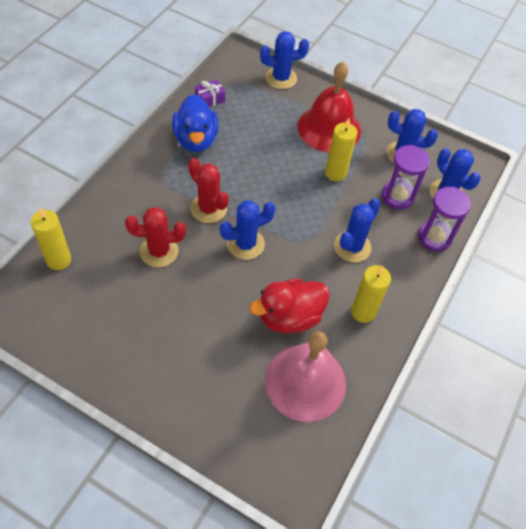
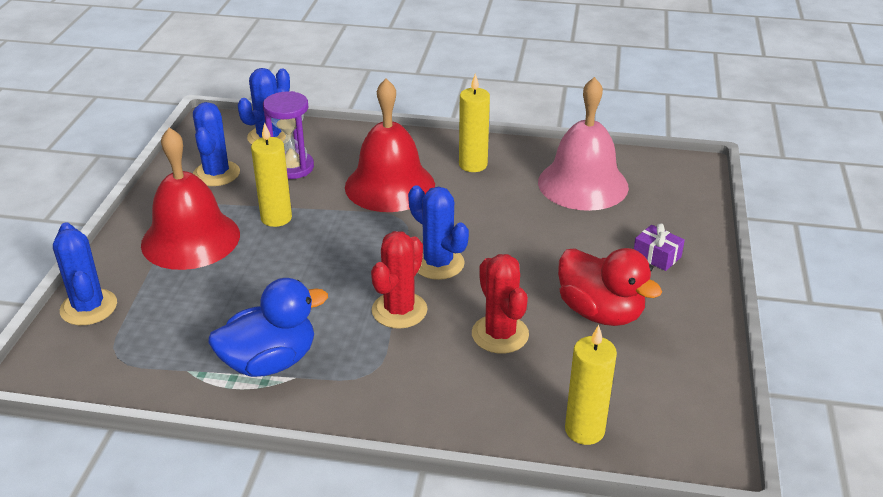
camera: 105 degrees left, 20 degrees down
(210, 99) = (166, 373): purple gift -> purple gift (657, 256)
(289, 317) = (516, 209): red duck -> red duck (600, 312)
(352, 247) = (390, 185): blue cactus -> red bell
(434, 237) = (341, 137): purple hourglass -> none

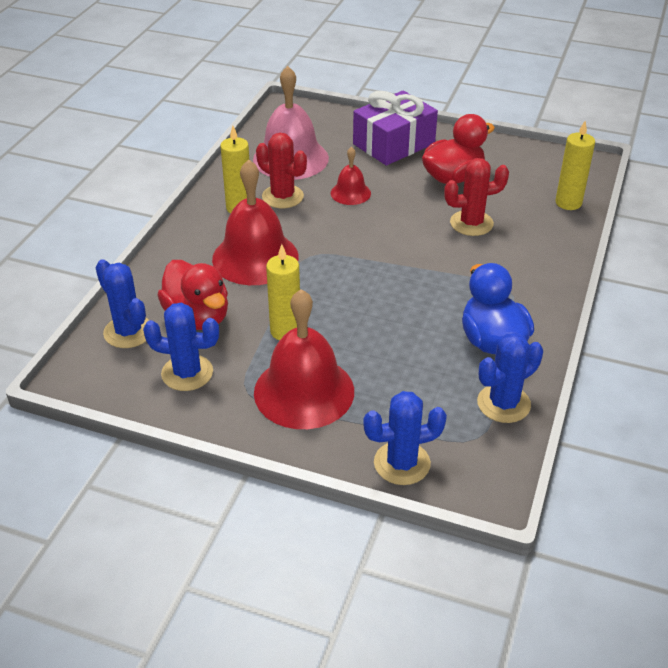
camera: 80 degrees left, 5 degrees up
(292, 167) = (198, 317): purple hourglass -> red duck
(399, 310) = (437, 268): red cactus -> red cactus (282, 197)
(438, 263) = (380, 242): blue cactus -> blue cactus (503, 404)
(530, 233) = (350, 193): none -> red bell
(657, 256) = (394, 144): purple gift -> purple gift, size x2.28

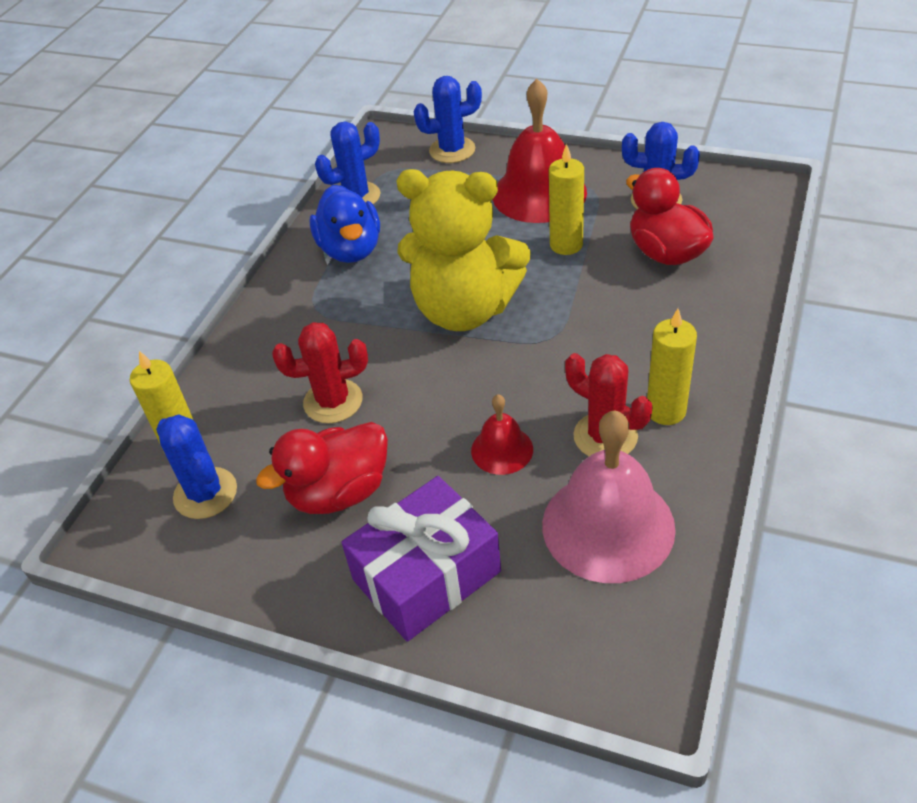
camera: 175 degrees left, 5 degrees up
(128, 332) = (736, 233): blue cactus -> blue cactus (205, 493)
(255, 257) = (621, 330): red bell -> none
(379, 280) = (464, 310): none -> yellow teddy bear

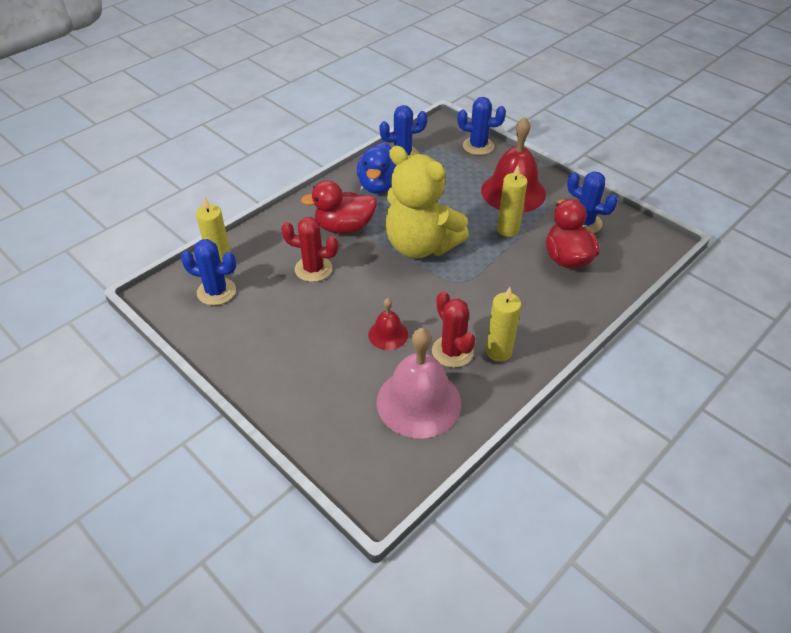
camera: 20 degrees right, 0 degrees up
(205, 493) = (216, 291): blue cactus -> blue cactus turned 60 degrees counterclockwise
(339, 492) = (285, 320): red duck -> red duck (344, 227)
(426, 575) = (301, 384): purple gift -> none

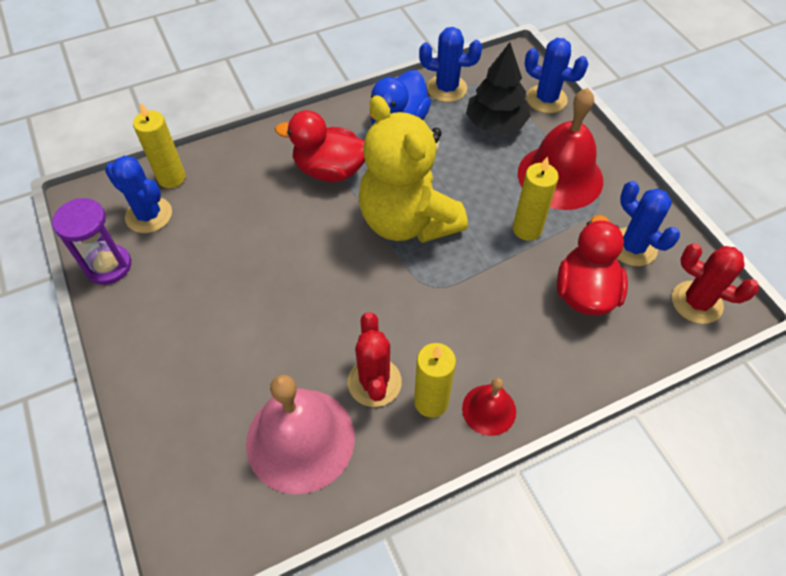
camera: 20 degrees right, 10 degrees up
(203, 334) = (108, 266): none -> purple hourglass
(313, 269) = (268, 217): red cactus -> red cactus (696, 302)
(388, 334) = (310, 333): red bell -> red bell (489, 409)
(450, 170) = (495, 124): none -> black tree

